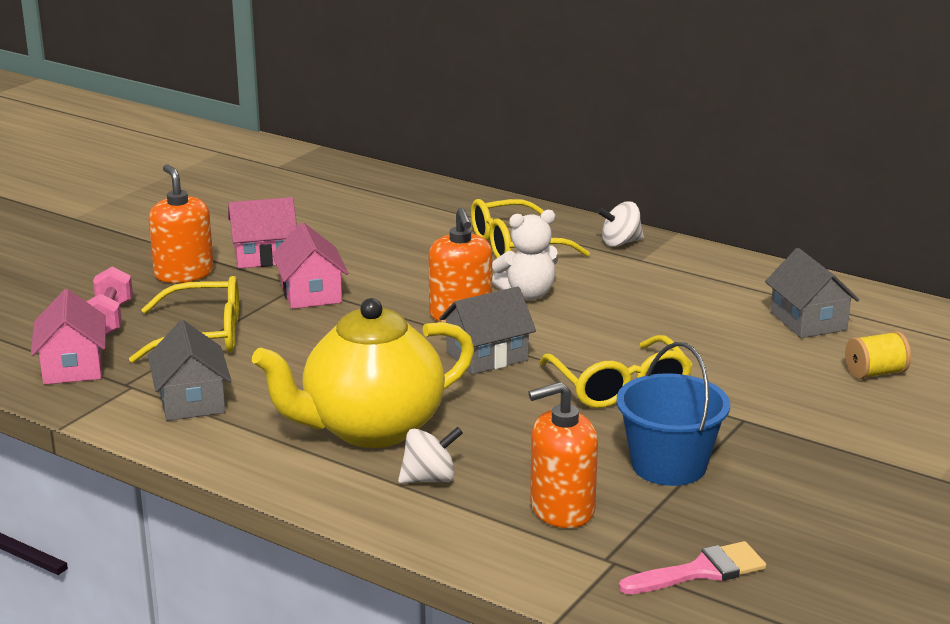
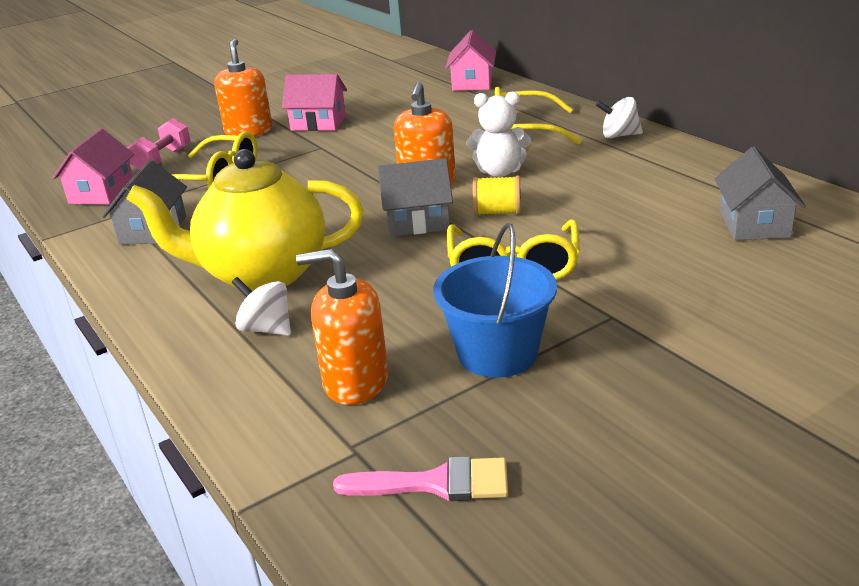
camera: 25 degrees right, 5 degrees up
(311, 293) = (325, 154): pink house -> pink house (472, 83)
(429, 479) = (266, 329): white spinning top -> white spinning top turned 150 degrees counterclockwise
(875, 373) = (794, 287): yellow spool -> yellow spool (497, 212)

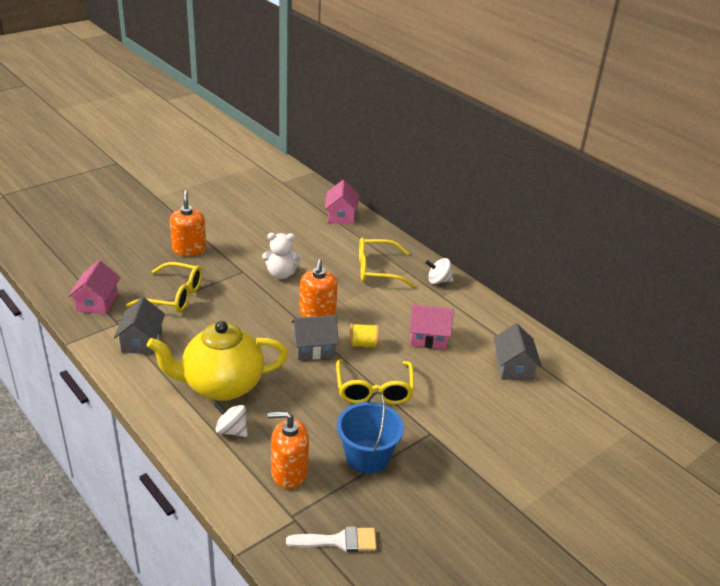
camera: 10 degrees left, 5 degrees up
(163, 160) = (133, 273): pink dumbbell -> none
(318, 123) = (237, 246): pink house -> pink house (428, 337)
(436, 483) = (339, 541): pink brush -> white brush
(499, 172) = (363, 307): white teddy bear -> white teddy bear (281, 274)

